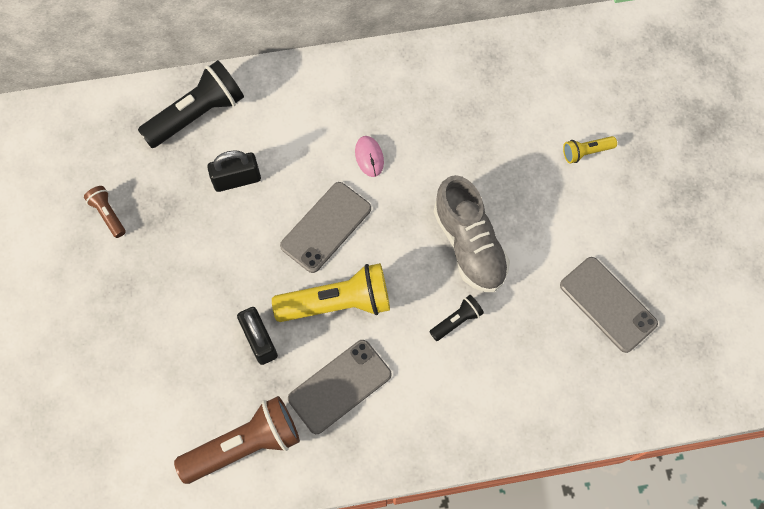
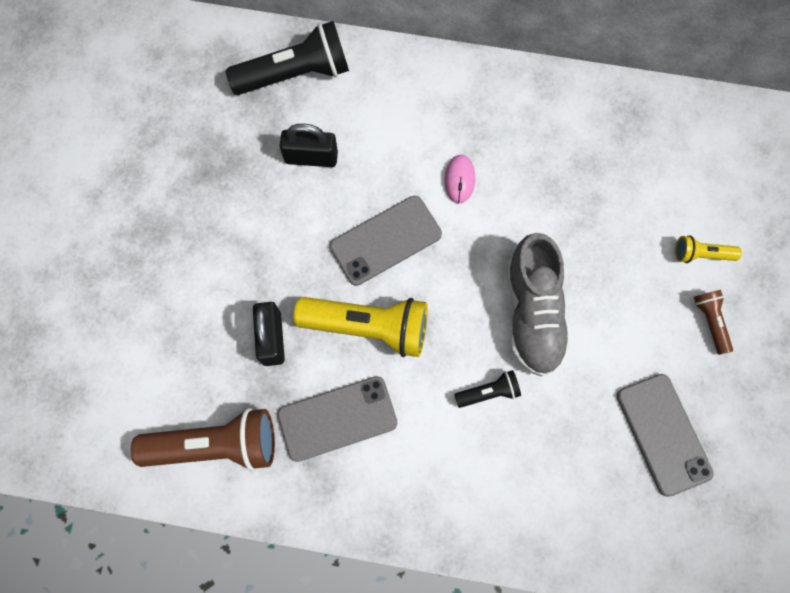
camera: 20 degrees right, 5 degrees up
(108, 214) = (167, 150): brown flashlight -> brown flashlight (710, 322)

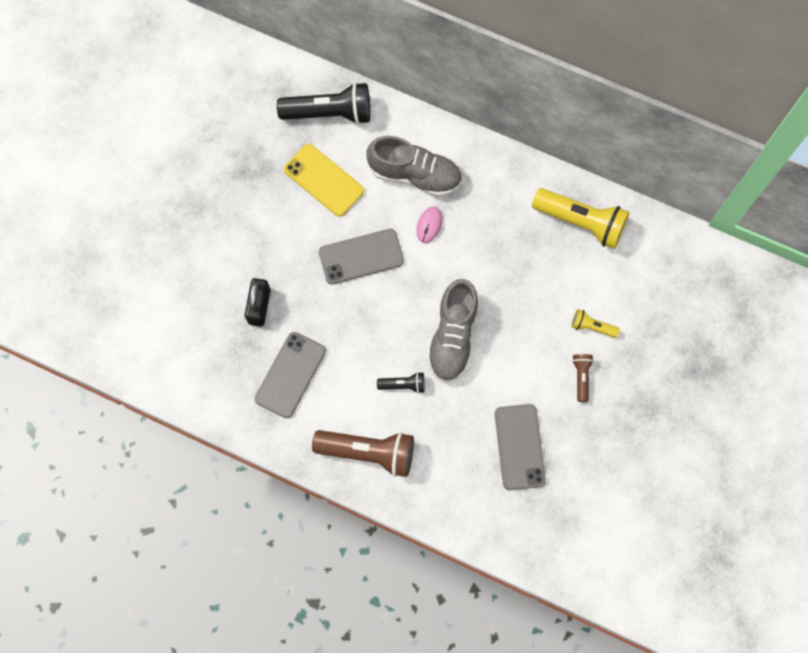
camera: 15 degrees right, 0 degrees up
(215, 445) = (200, 370): brown flashlight -> brown flashlight (368, 452)
(311, 157) = (324, 180): black padlock -> yellow phone
(337, 418) = (290, 375): grey phone -> grey phone turned 60 degrees counterclockwise
(368, 327) = (330, 316): yellow flashlight -> yellow flashlight (581, 222)
(423, 123) = (415, 175): none -> grey shoe

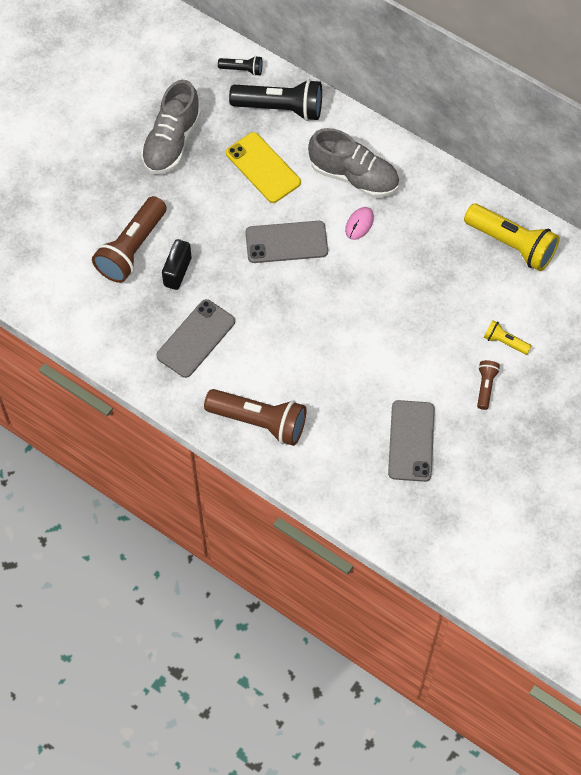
camera: 10 degrees right, 10 degrees down
(209, 289) = (132, 249): none -> brown flashlight
(403, 385) = (305, 365): black flashlight -> black flashlight (242, 69)
(453, 337) = (363, 330): grey shoe -> grey shoe (172, 142)

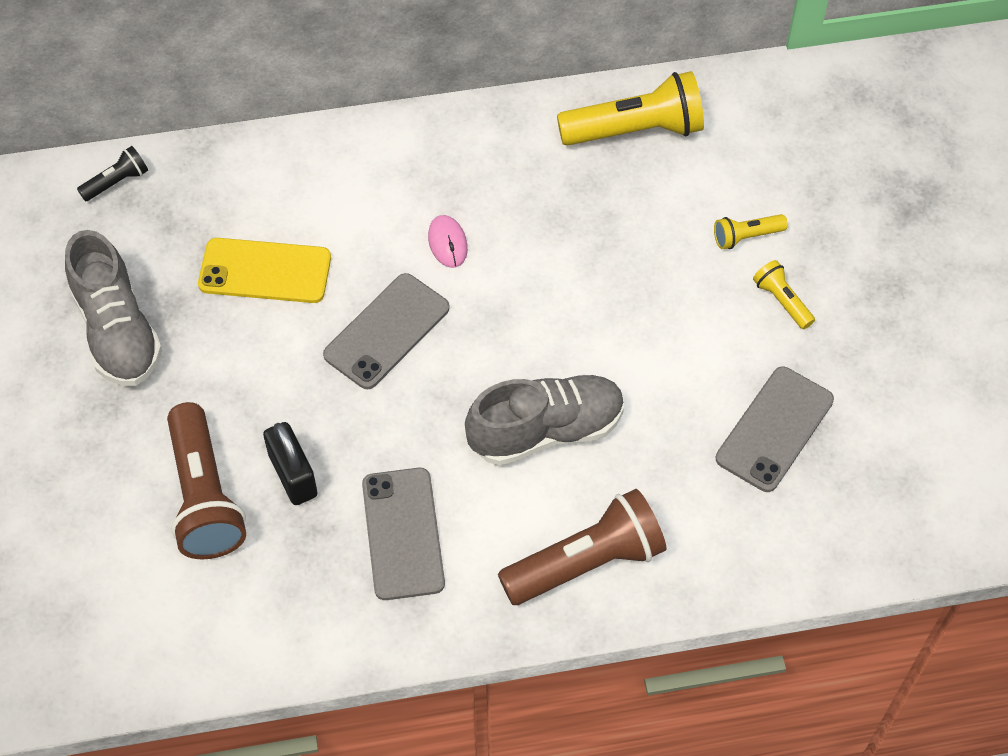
camera: 45 degrees left, 5 degrees down
(280, 108) = (212, 189): black flashlight -> none
(354, 176) = (383, 196): grey shoe -> grey shoe (546, 431)
(411, 441) = (774, 429): grey phone -> grey phone turned 75 degrees clockwise
(485, 387) = (782, 301): brown flashlight -> yellow flashlight

